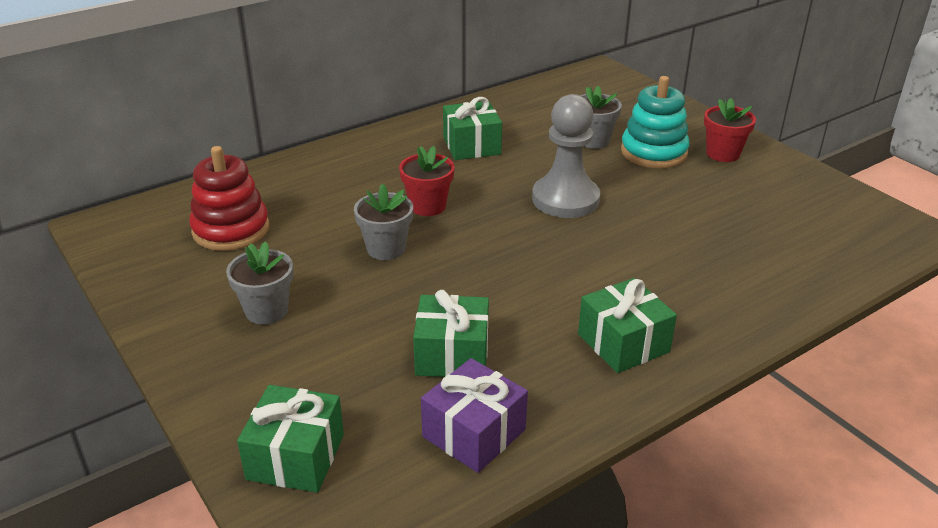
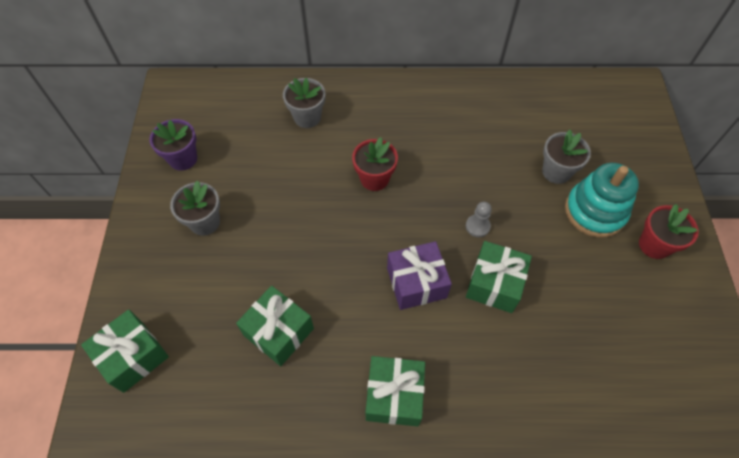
camera: 35 degrees right, 25 degrees up
(180, 273) = (183, 159): none -> purple flower pot
(231, 230) = (237, 133): red stacking toy -> none
(386, 249) = (315, 206): grey flower pot -> grey flower pot (307, 117)
(471, 146) = (457, 129): green gift -> green gift (494, 284)
(474, 433) = (238, 408): purple gift -> purple gift (416, 283)
(565, 199) = (477, 226): grey pawn -> grey pawn, size x0.43

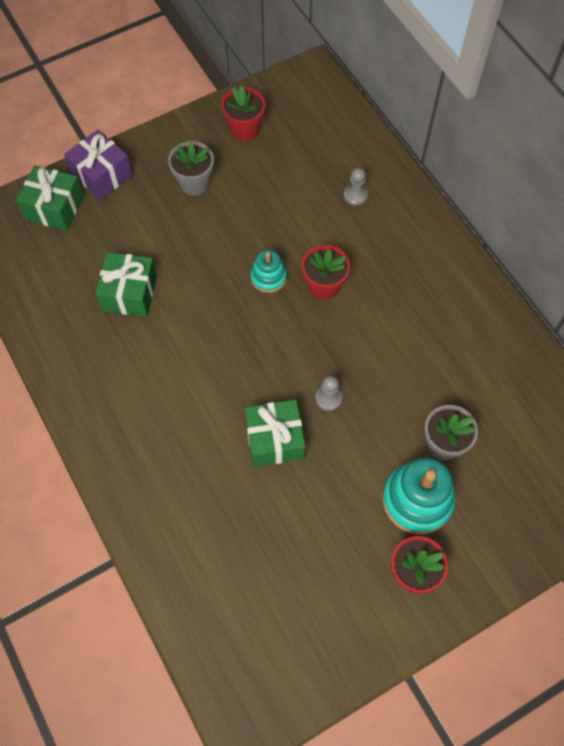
camera: 60 degrees right, 5 degrees up
(183, 159) = (244, 129): purple flower pot -> red flower pot
(307, 117) = (355, 195): grey flower pot -> grey pawn
(339, 213) = (268, 277): none -> turquoise stacking toy
(394, 395) = (123, 406): green gift -> none
(416, 283) = (236, 374): purple gift -> purple gift (102, 175)

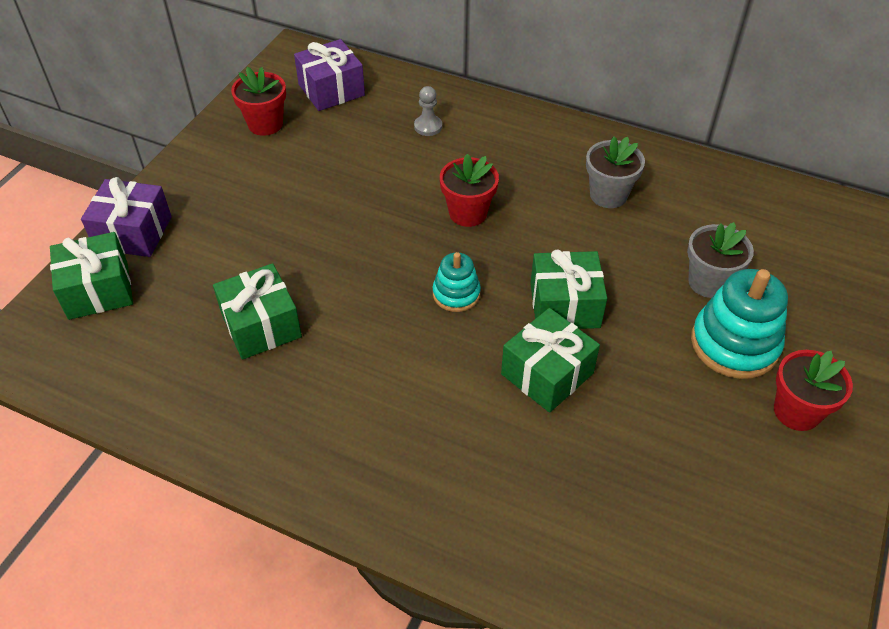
camera: 35 degrees left, 15 degrees down
(194, 183) = (250, 191): grey flower pot -> grey flower pot (608, 195)
(268, 277) = (404, 234): turquoise stacking toy -> turquoise stacking toy (456, 294)
(312, 123) = (331, 90): none -> purple gift
(328, 398) = (564, 305): grey pawn -> green gift

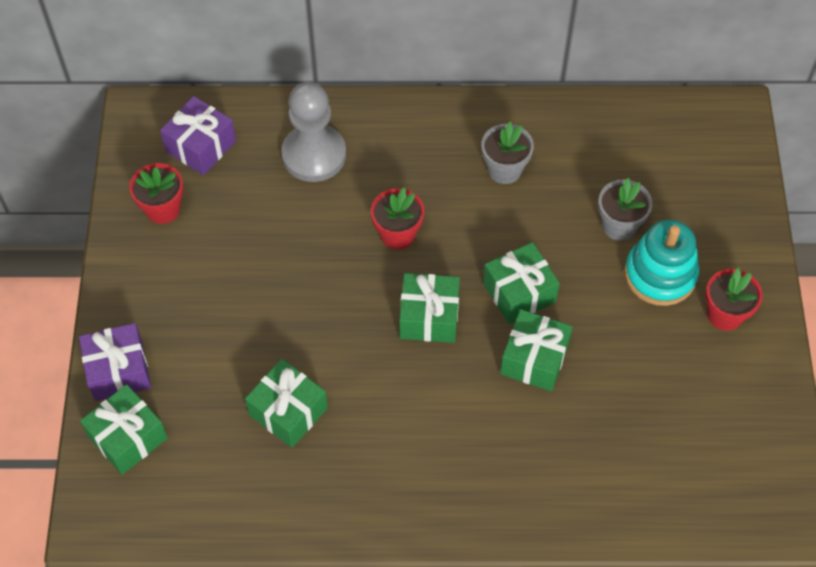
camera: 25 degrees left, 10 degrees up
(428, 126) = (314, 155): grey pawn -> grey pawn, size x2.34
(456, 294) = (429, 317): turquoise stacking toy -> green gift

